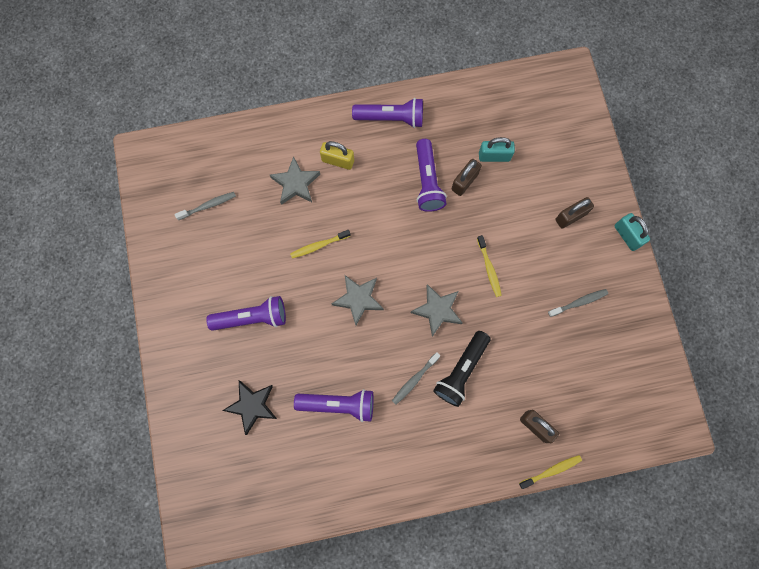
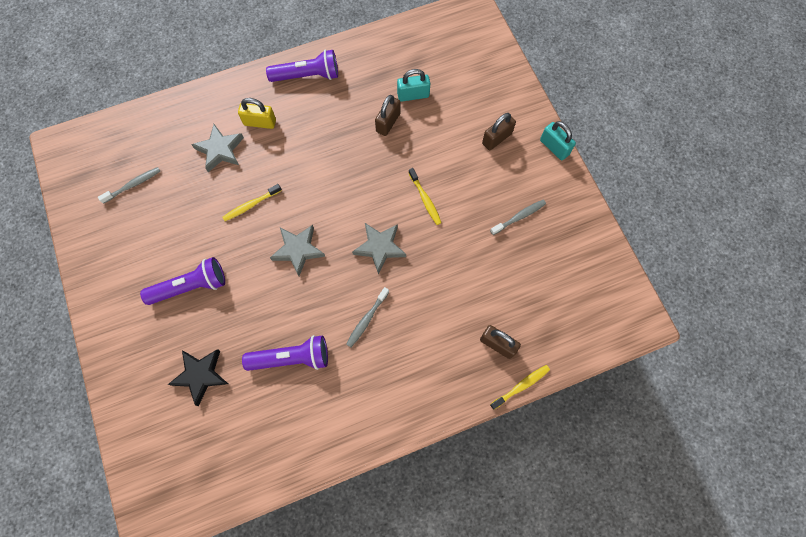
camera: 10 degrees left, 5 degrees down
(427, 181) = (351, 128): purple flashlight -> none
(461, 371) = (413, 302): black flashlight -> none

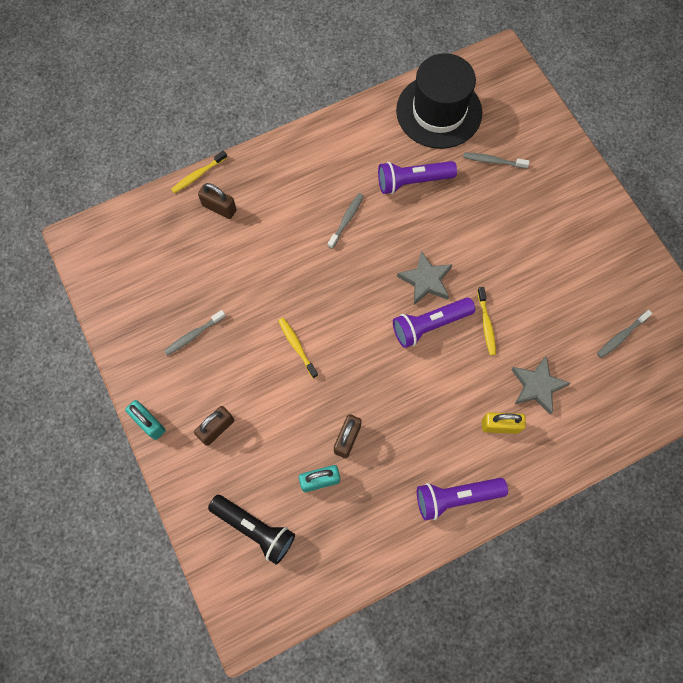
camera: 175 degrees right, 0 degrees up
(190, 286) = (526, 236): purple flashlight -> purple flashlight (430, 325)
(201, 375) = (493, 161): black star -> grey toothbrush
(245, 446) = (439, 111): none -> black hat
(251, 205) = (486, 324): yellow toothbrush -> yellow toothbrush turned 120 degrees clockwise
(380, 247) = (341, 290): grey star -> none
(466, 67) = (254, 529): none -> black flashlight

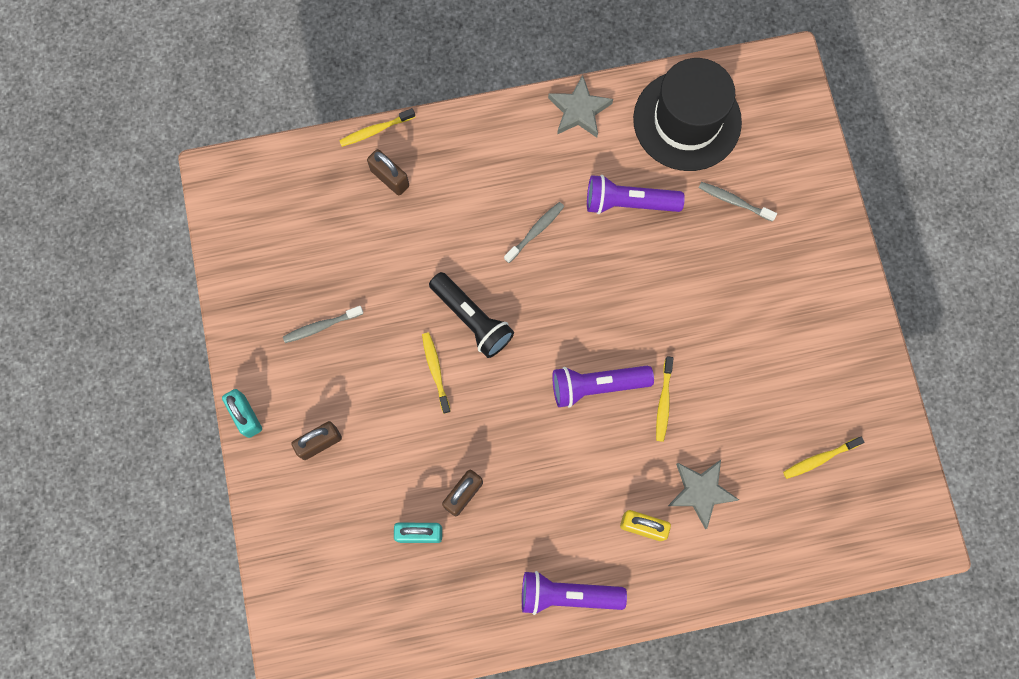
camera: 15 degrees right, 5 degrees up
(254, 529) = (332, 568): black flashlight -> black flashlight (472, 319)
(425, 280) = (608, 330): grey star -> grey star (579, 110)
(621, 336) = (819, 459): grey toothbrush -> yellow toothbrush

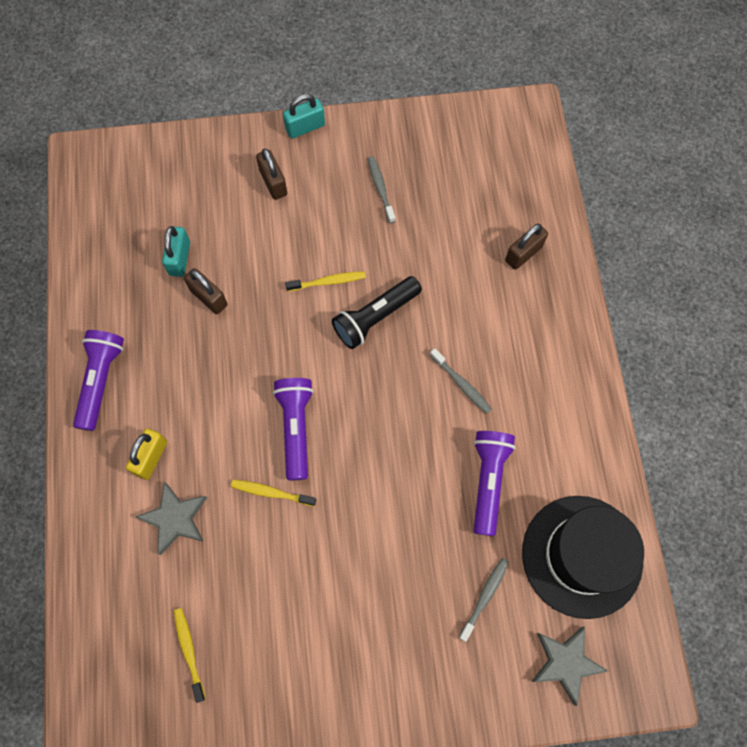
camera: 95 degrees right, 5 degrees down
(375, 130) = (574, 244): yellow toothbrush -> none
(579, 110) = (594, 440): grey star -> grey star (565, 663)

